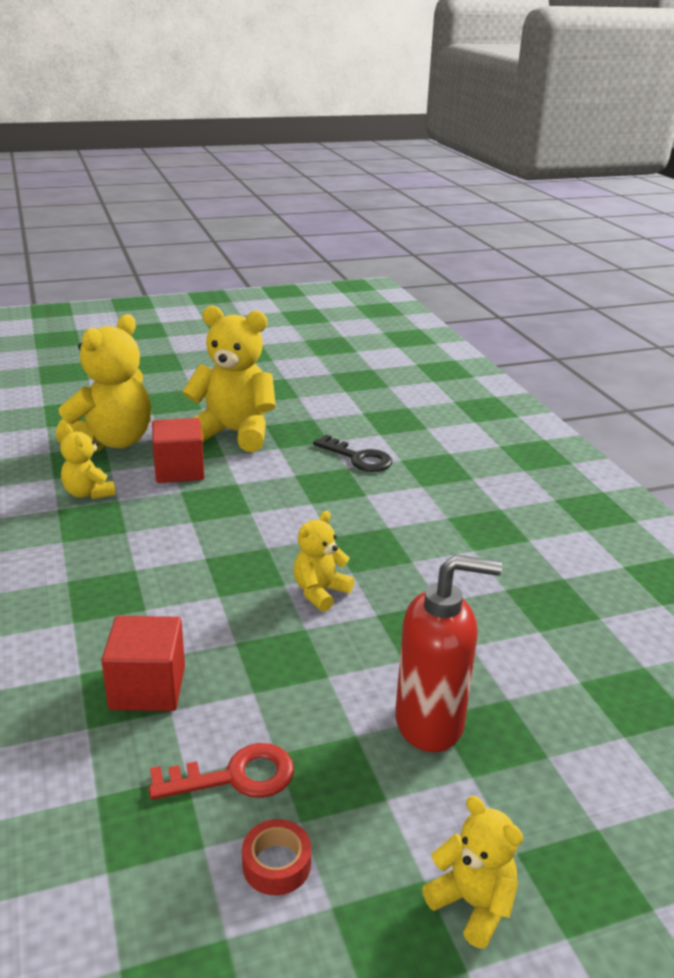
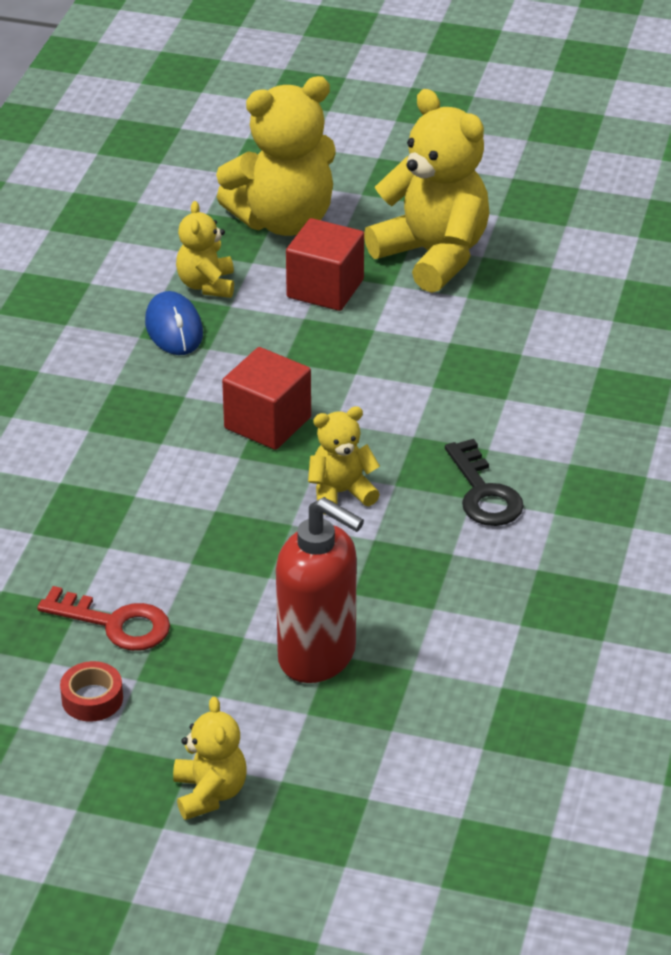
camera: 35 degrees right, 10 degrees up
(86, 527) = (174, 328): none -> blue mouse
(147, 687) = (105, 519): red cube -> red cube (267, 423)
(358, 458) = (548, 345): black key -> black key (483, 492)

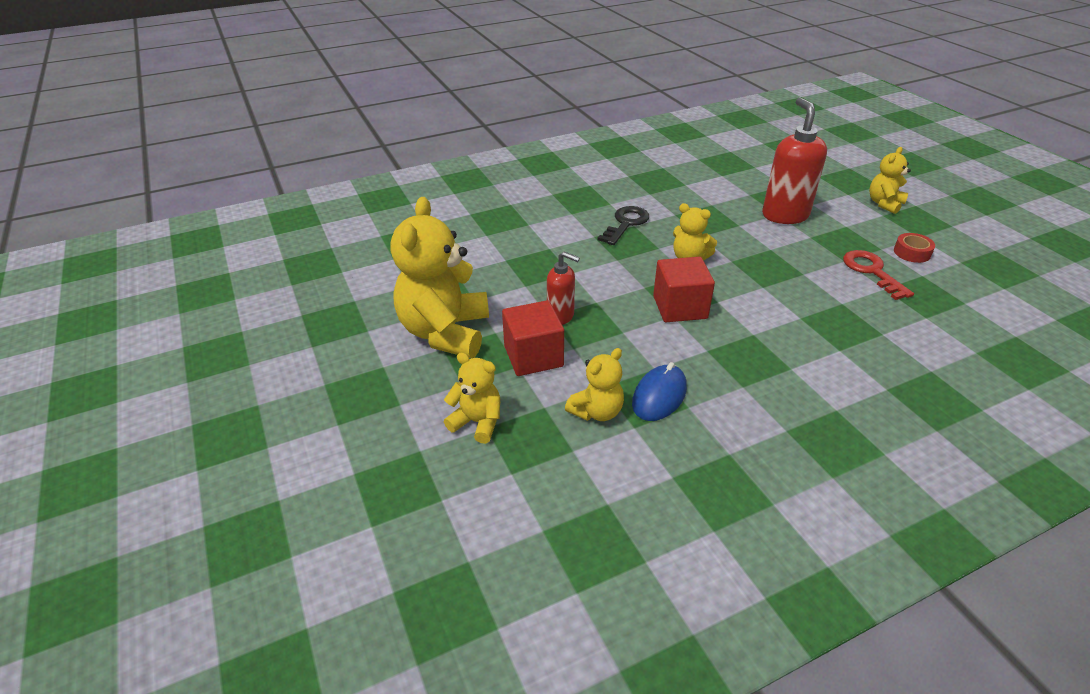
camera: 130 degrees left, 0 degrees up
(283, 221) = (477, 422): yellow teddy bear -> yellow teddy bear, size x0.51
(362, 336) = (561, 316): none -> red soap dispenser

